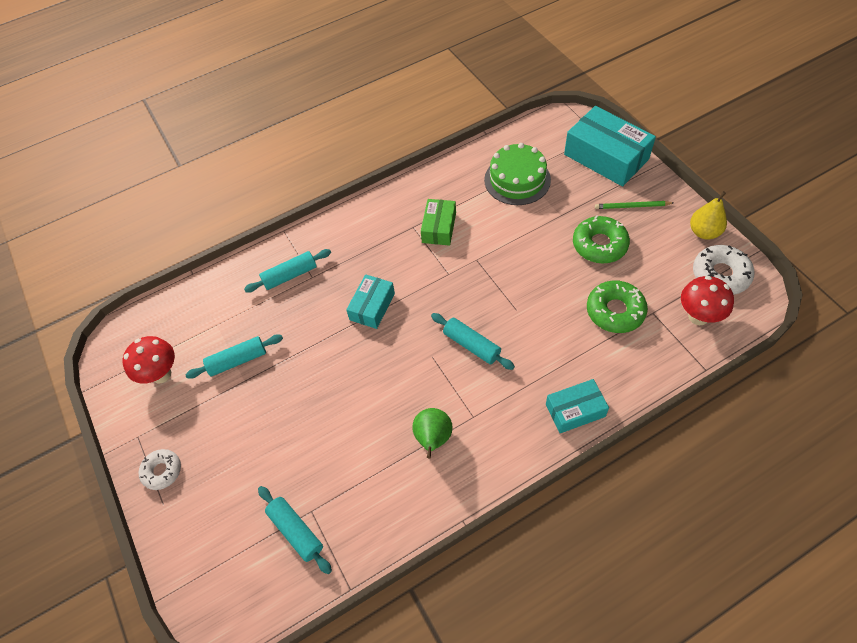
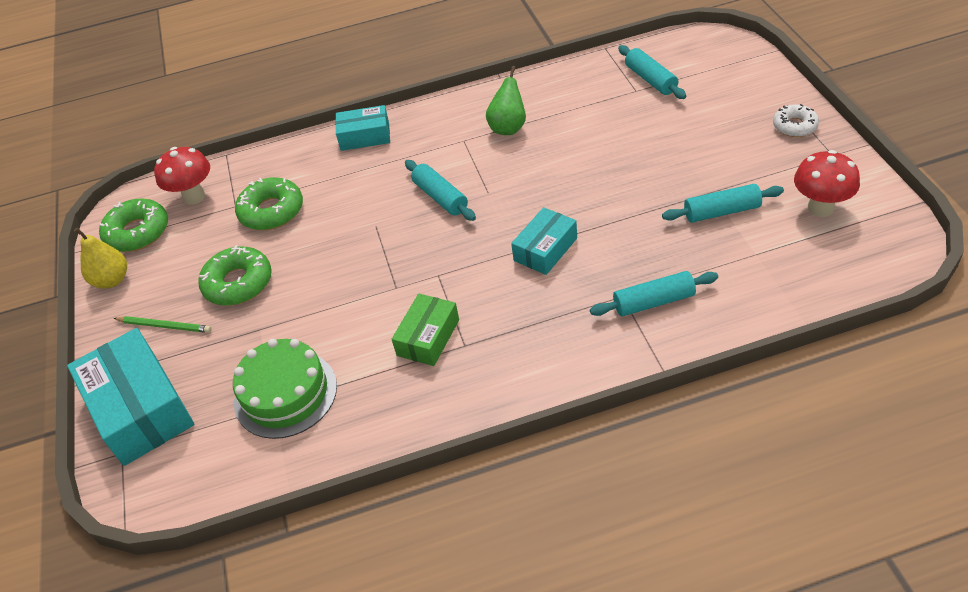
camera: 165 degrees left, 10 degrees down
(720, 275) = (137, 232): white donut -> green donut

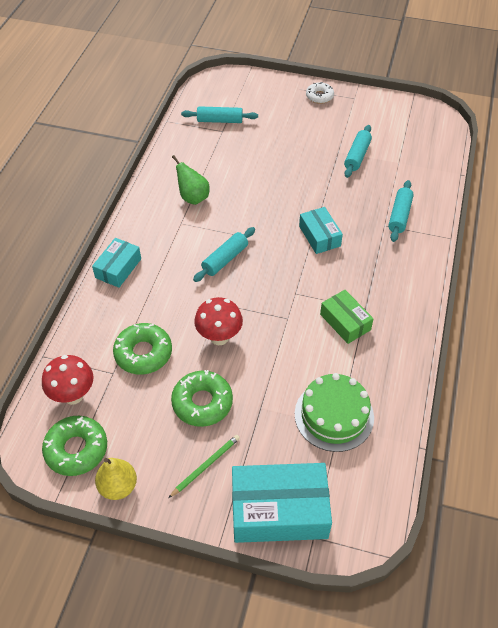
camera: 65 degrees left, 5 degrees up
(440, 197) = (225, 259): turquoise rolling pin -> turquoise rolling pin turned 45 degrees counterclockwise
(820, 208) = (387, 124): red mushroom -> red mushroom (219, 337)

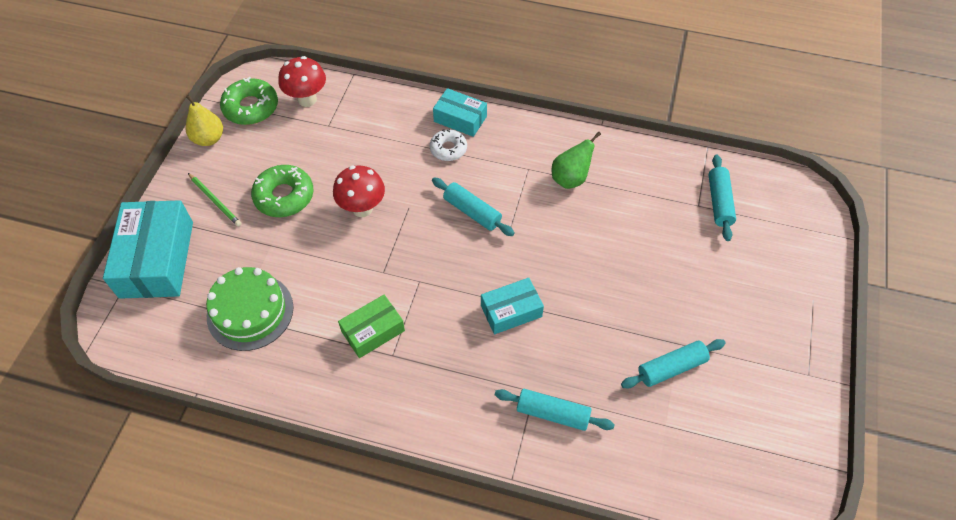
camera: 90 degrees right, 5 degrees up
(143, 353) = (348, 147): green donut -> none
(319, 96) = (800, 325): white donut -> white donut (448, 149)
(357, 156) = (671, 368): turquoise rolling pin -> turquoise rolling pin turned 45 degrees counterclockwise

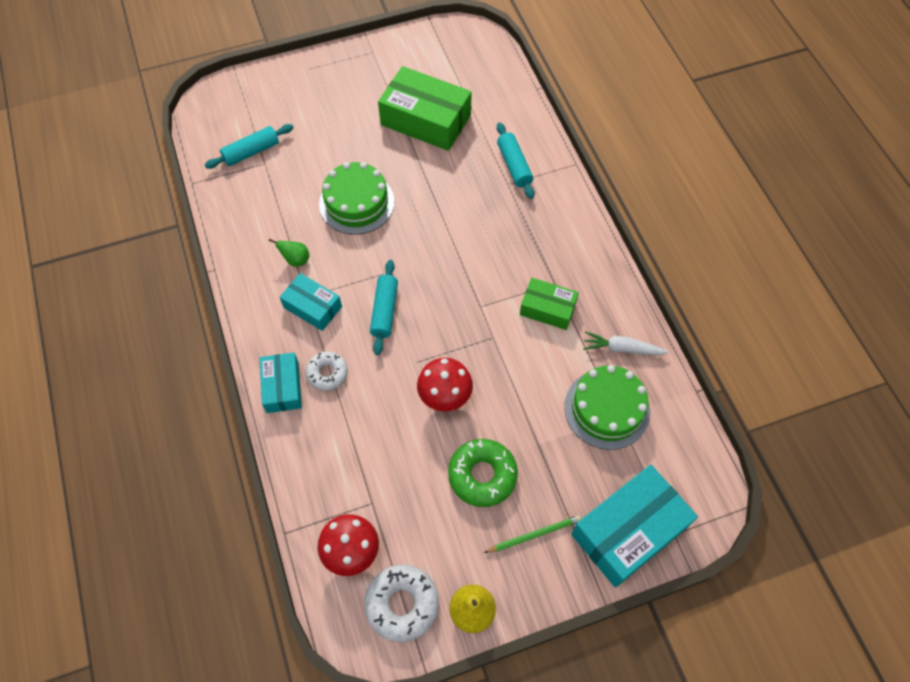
camera: 125 degrees left, 5 degrees up
(215, 201) = (534, 534): green pencil -> green pencil turned 60 degrees clockwise
(251, 107) = (402, 604): green donut -> white donut
(286, 363) = (622, 348): none -> white carrot
(511, 311) = (456, 231): turquoise box -> turquoise box (312, 307)
(570, 178) = (296, 260): green pear -> green pear, size x0.66
(602, 251) = (356, 203): none -> green cake
(671, 368) = (425, 120): turquoise rolling pin -> green box

